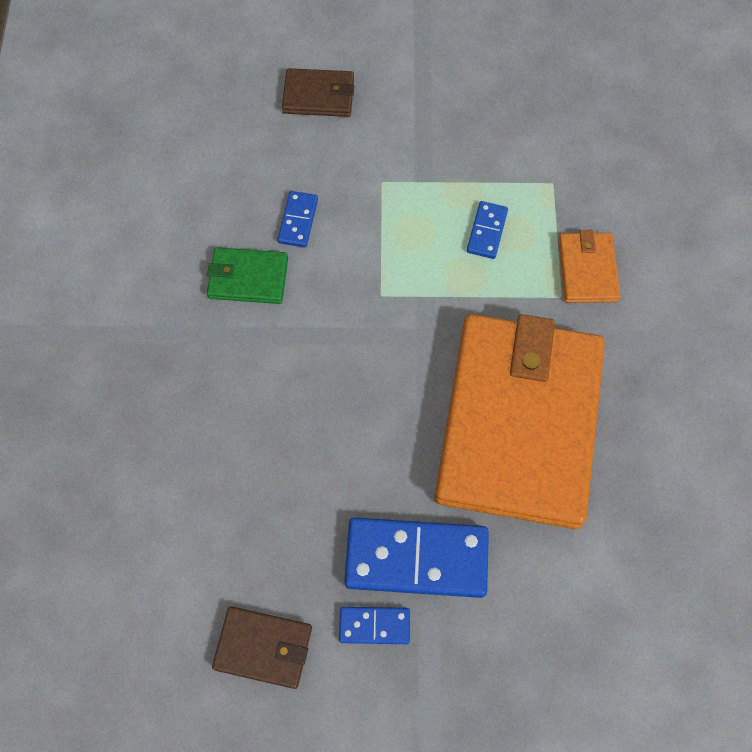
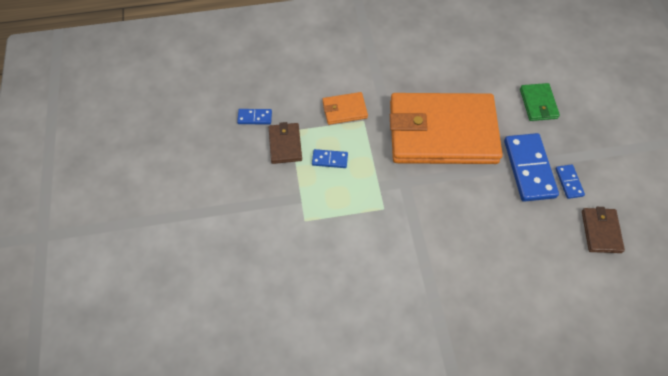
camera: 100 degrees left, 5 degrees down
(248, 278) = (390, 287): green wallet -> green wallet (538, 104)
(298, 221) = (342, 265): blue domino -> blue domino (255, 117)
(319, 96) = (242, 271): brown wallet -> brown wallet (285, 144)

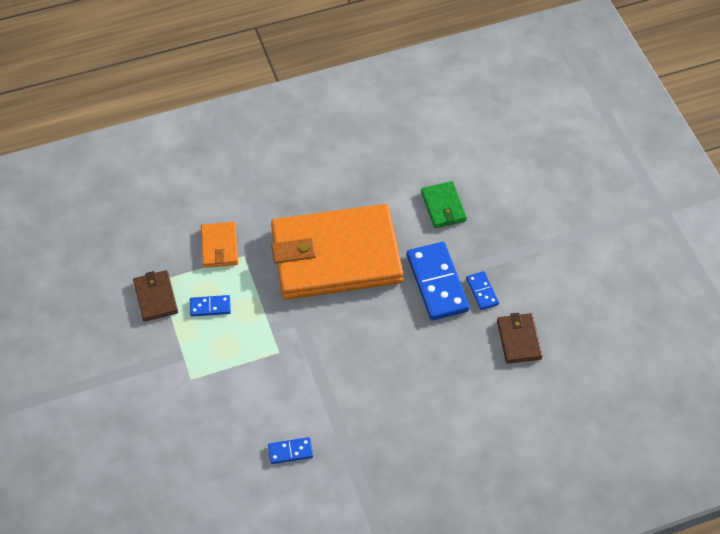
camera: 10 degrees left, 5 degrees down
(255, 117) = (115, 271): blue domino -> blue domino (290, 451)
(344, 110) = (219, 246): orange wallet -> orange wallet turned 75 degrees counterclockwise

